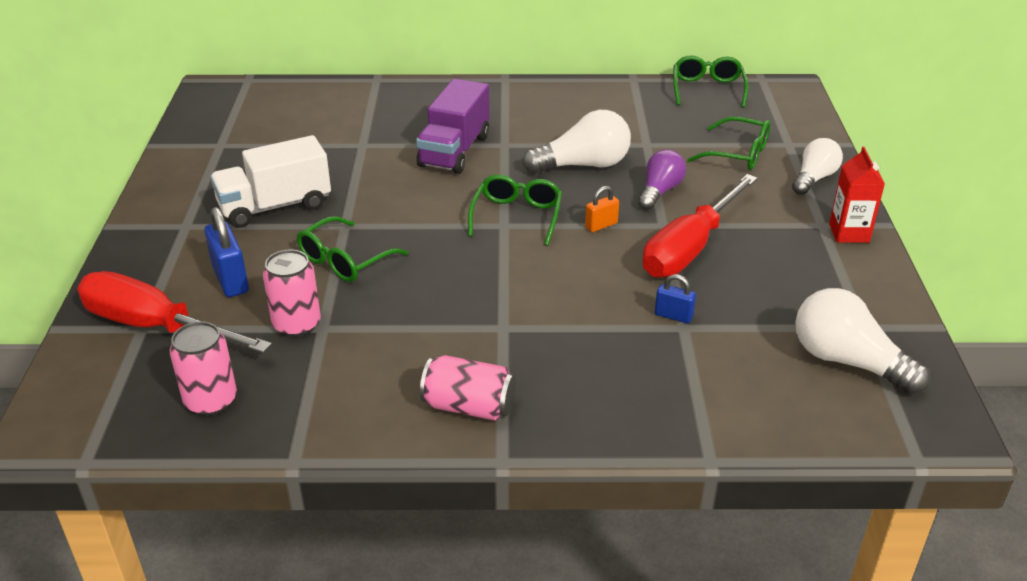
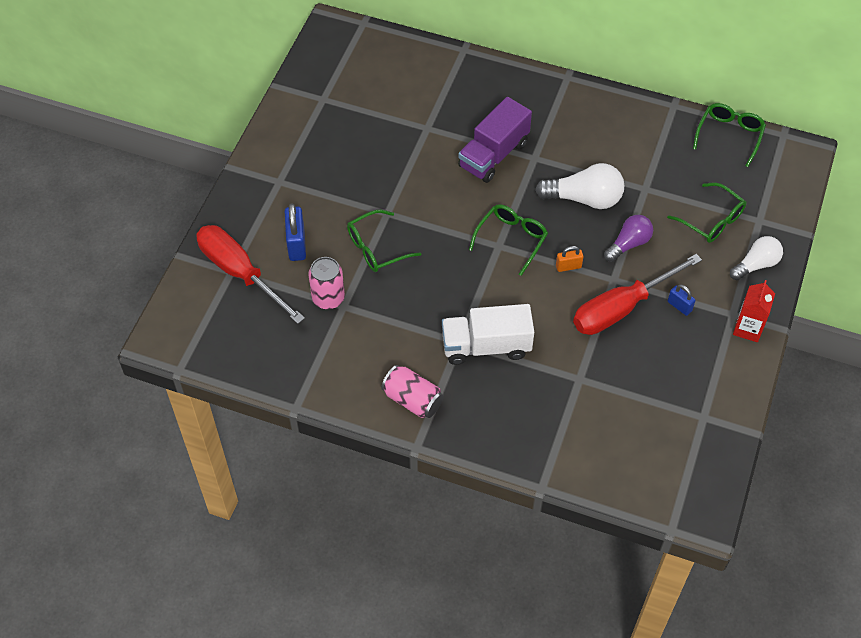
camera: 20 degrees right, 20 degrees up
(211, 401) = (260, 346): pink can -> none
(275, 206) = (345, 179): white truck -> white truck (486, 346)
(673, 316) = (577, 367): blue padlock -> blue padlock (679, 306)
(847, 361) = (674, 442): white light bulb -> none

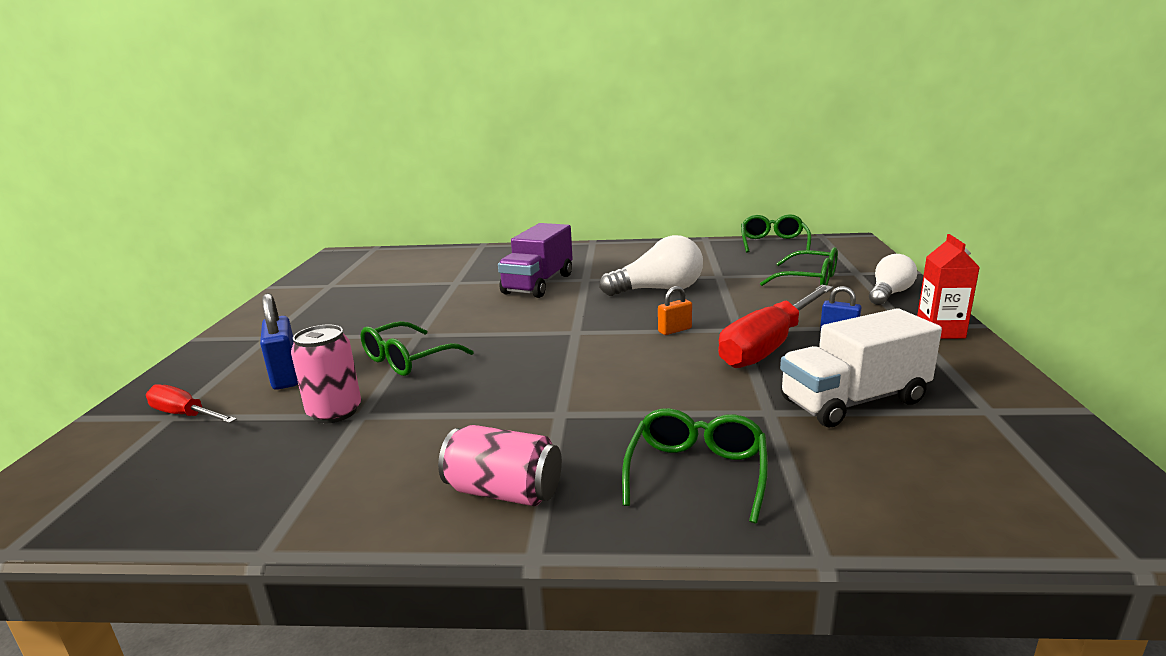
camera: 15 degrees left, 35 degrees down
(240, 273) = (185, 415): red screwdriver -> red screwdriver, size x0.53
(486, 346) = (604, 409): white truck -> white truck (853, 401)
(511, 239) = (590, 325): green glasses -> green glasses (697, 472)
(629, 244) = (733, 305): purple light bulb -> none

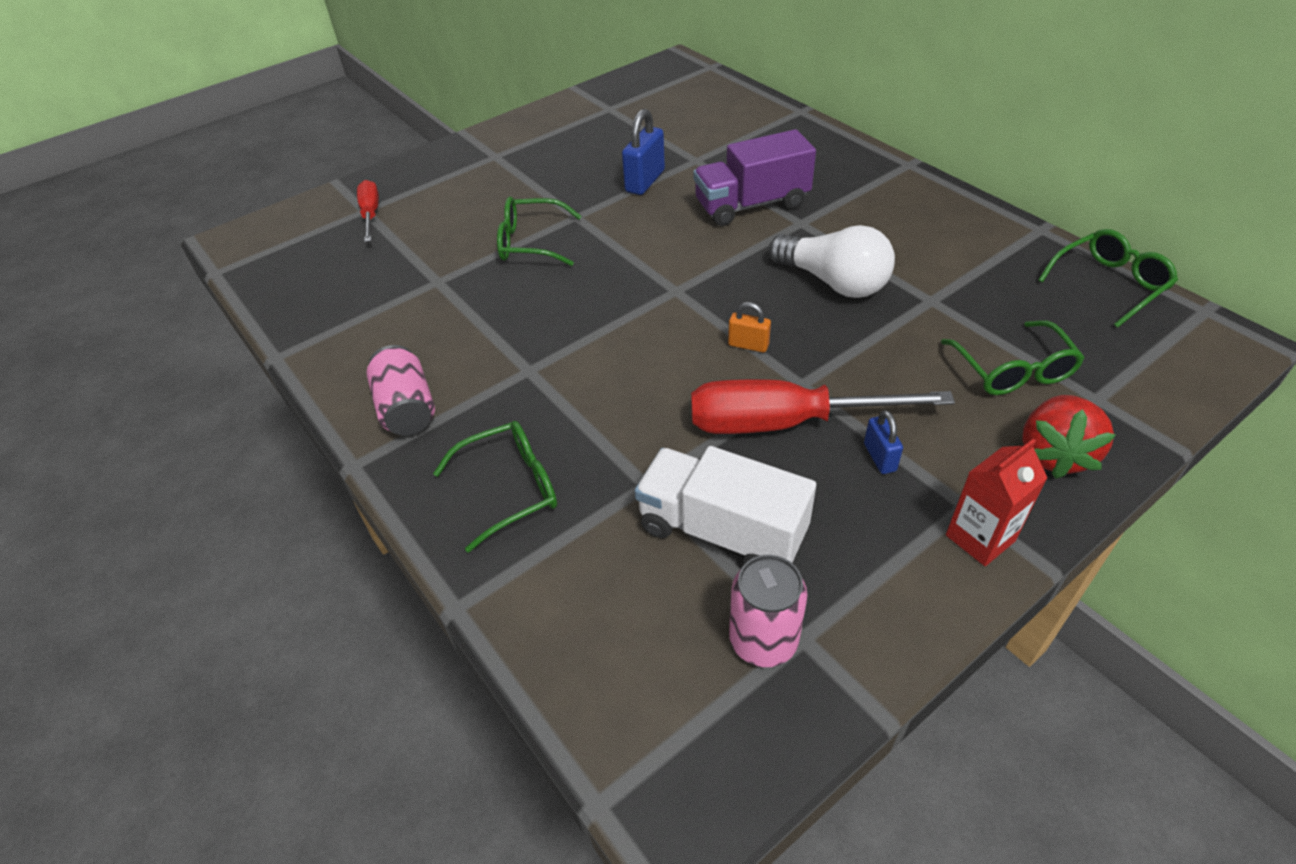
camera: 50 degrees right, 25 degrees up
(286, 376) = (453, 210): blue padlock -> blue padlock (645, 181)
(335, 412) = (430, 268): pink can -> pink can (763, 640)
(889, 294) = (1054, 454): white light bulb -> red strawberry

